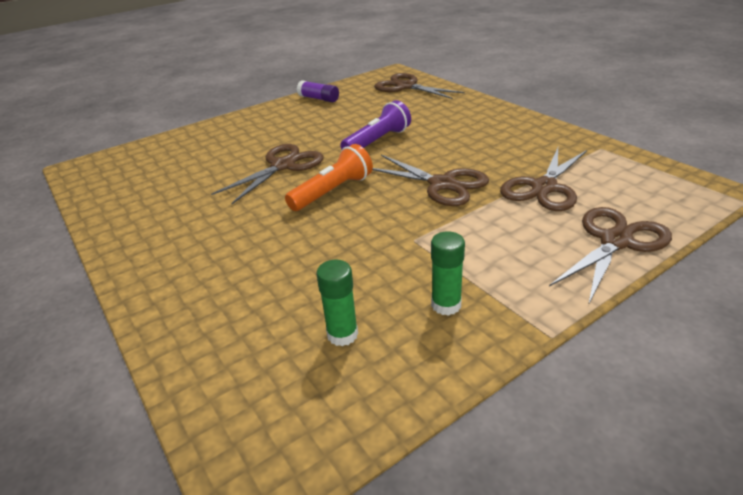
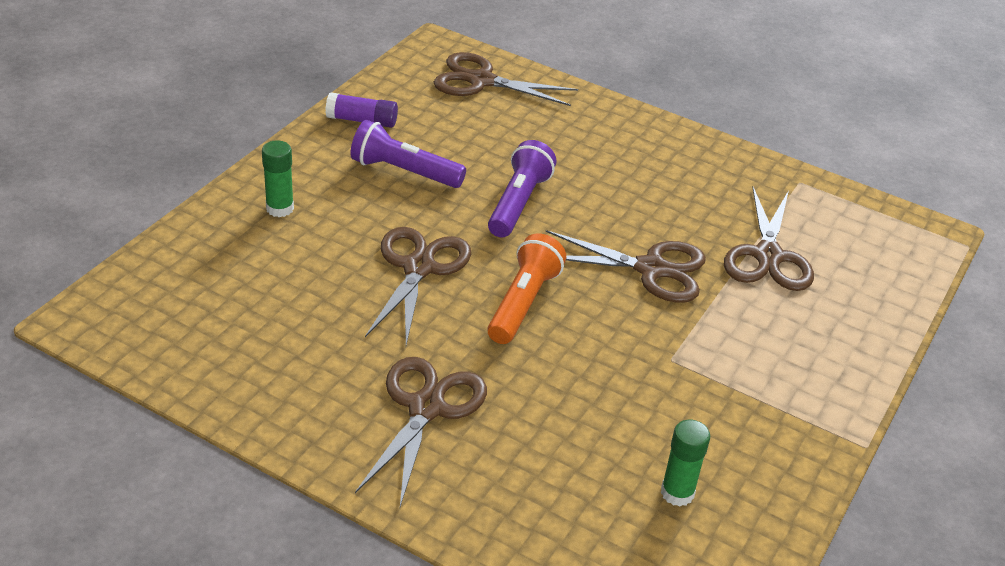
camera: 30 degrees left, 5 degrees up
(320, 121) = (404, 171): none -> purple flashlight
(446, 305) = (755, 435): green glue stick -> green glue stick (280, 208)
(615, 241) = (872, 322): brown scissors -> brown scissors (426, 408)

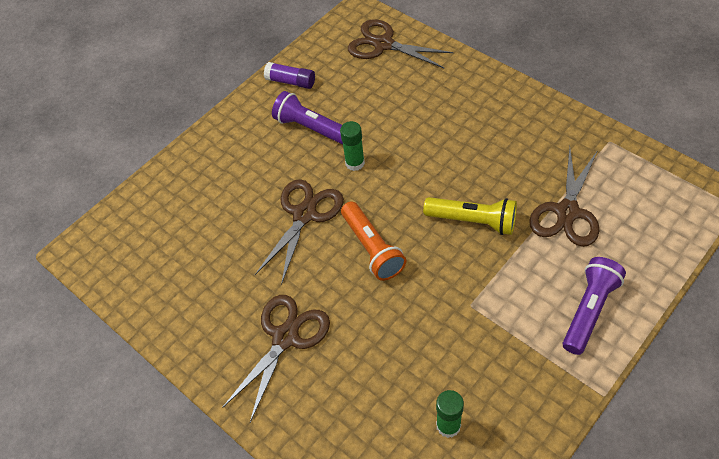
camera: 20 degrees right, 15 degrees up
(280, 208) = (220, 159): green glue stick -> green glue stick (355, 163)
(518, 203) = (387, 158): purple flashlight -> purple flashlight (589, 310)
(523, 303) = (372, 248): orange flashlight -> orange flashlight turned 120 degrees clockwise
(651, 269) = (473, 221): brown scissors -> yellow flashlight

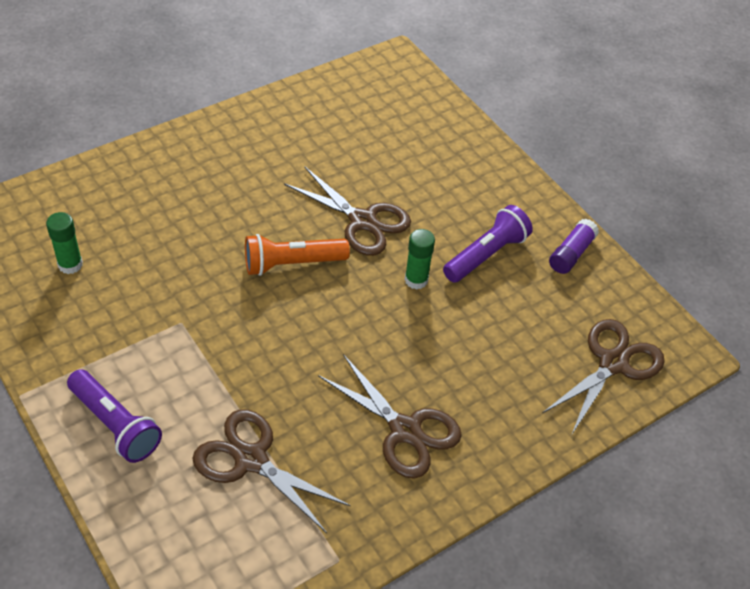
camera: 95 degrees right, 5 degrees down
(285, 337) = (225, 176): brown scissors -> brown scissors (405, 430)
(473, 221) = (283, 362): yellow flashlight -> none

